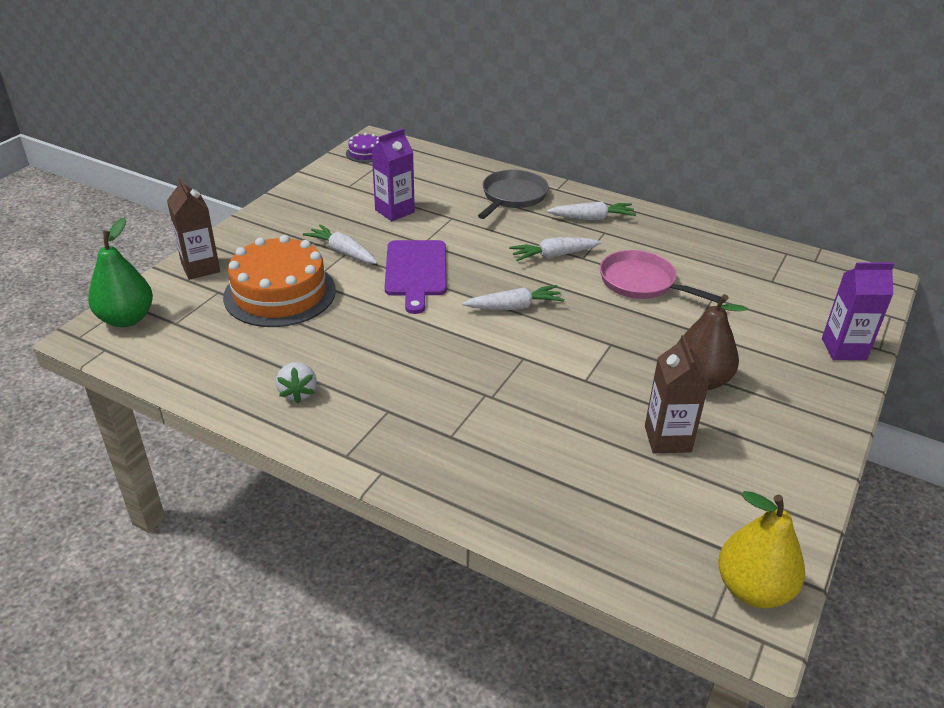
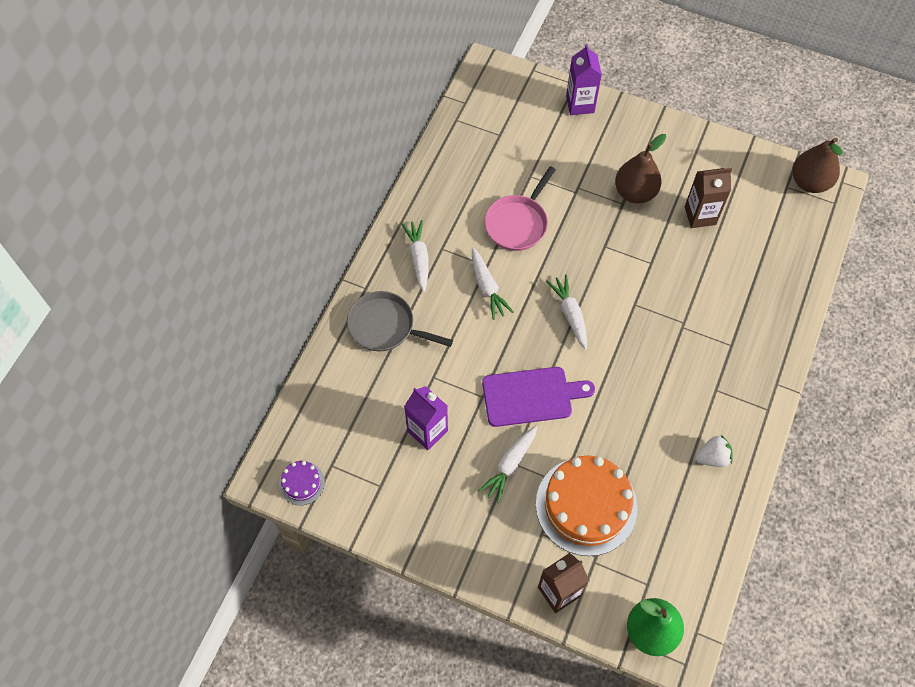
camera: 95 degrees left, 25 degrees up
(753, 589) = (809, 182): yellow pear -> brown pear

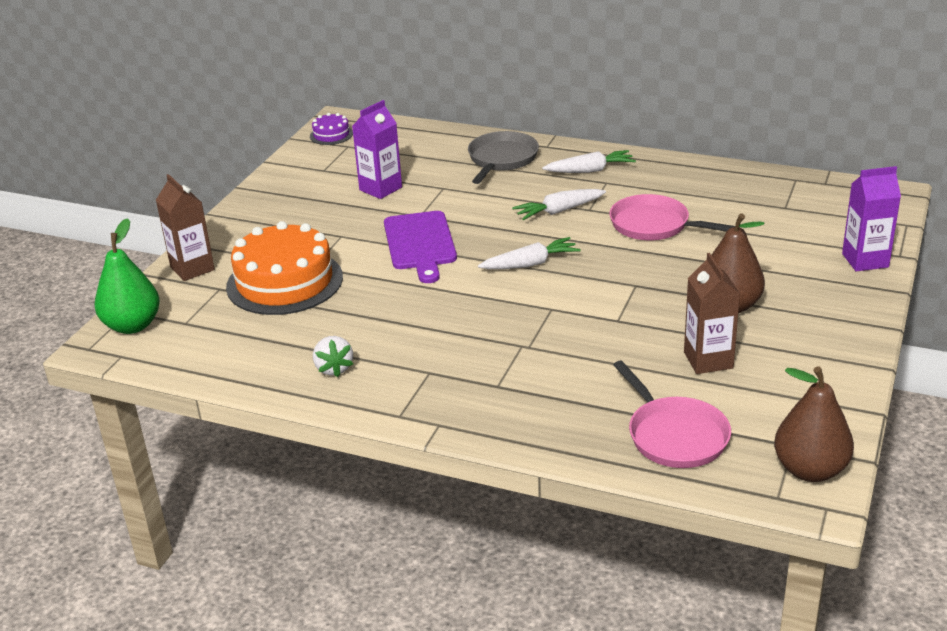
camera: 90 degrees right, 30 degrees down
(510, 465) = (338, 235): white carrot -> none
(781, 246) = (674, 435): none -> pink pan

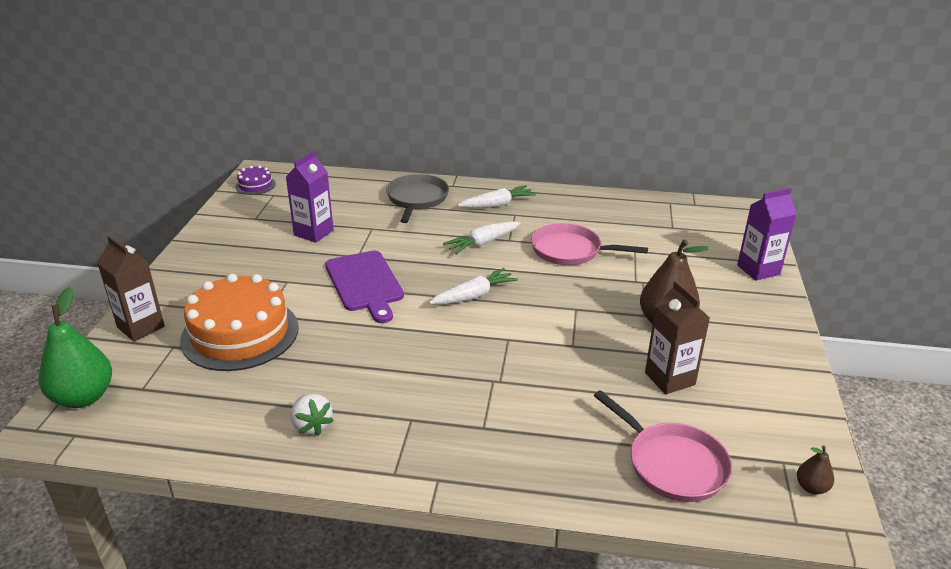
camera: 15 degrees left, 0 degrees up
(810, 470) = (811, 487): brown pear -> brown pear, size x0.47

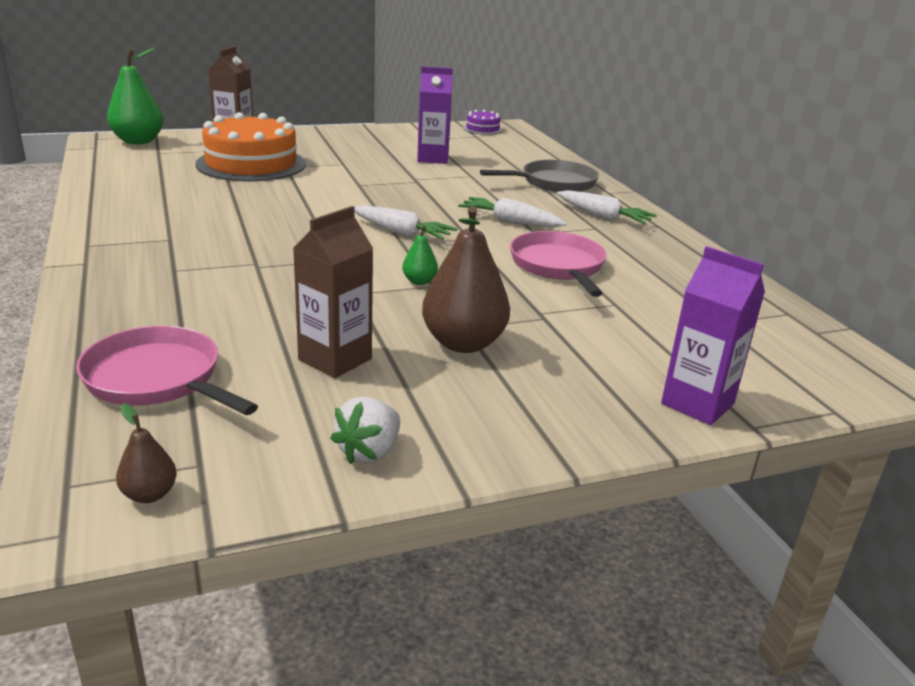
camera: 60 degrees right, 5 degrees down
(312, 425) = (140, 206): white strawberry -> white strawberry (369, 452)
(365, 283) = (371, 189): purple cutting board -> none
(567, 312) = (419, 281): none -> green pear
(672, 464) = (158, 379): pink pan -> pink pan turned 105 degrees clockwise

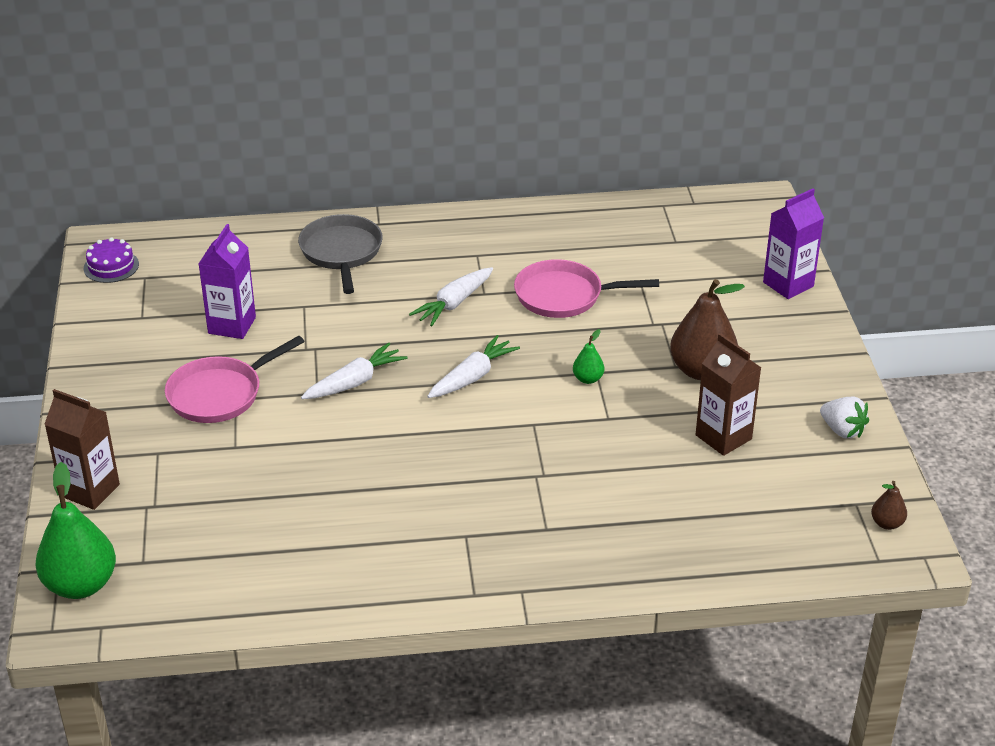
camera: 75 degrees left, 10 degrees up
(158, 379) = (749, 528): pink pan -> pink pan (219, 394)
(251, 164) = (218, 475): orange cake -> none
(602, 217) = (449, 244): white carrot -> white carrot (354, 382)

